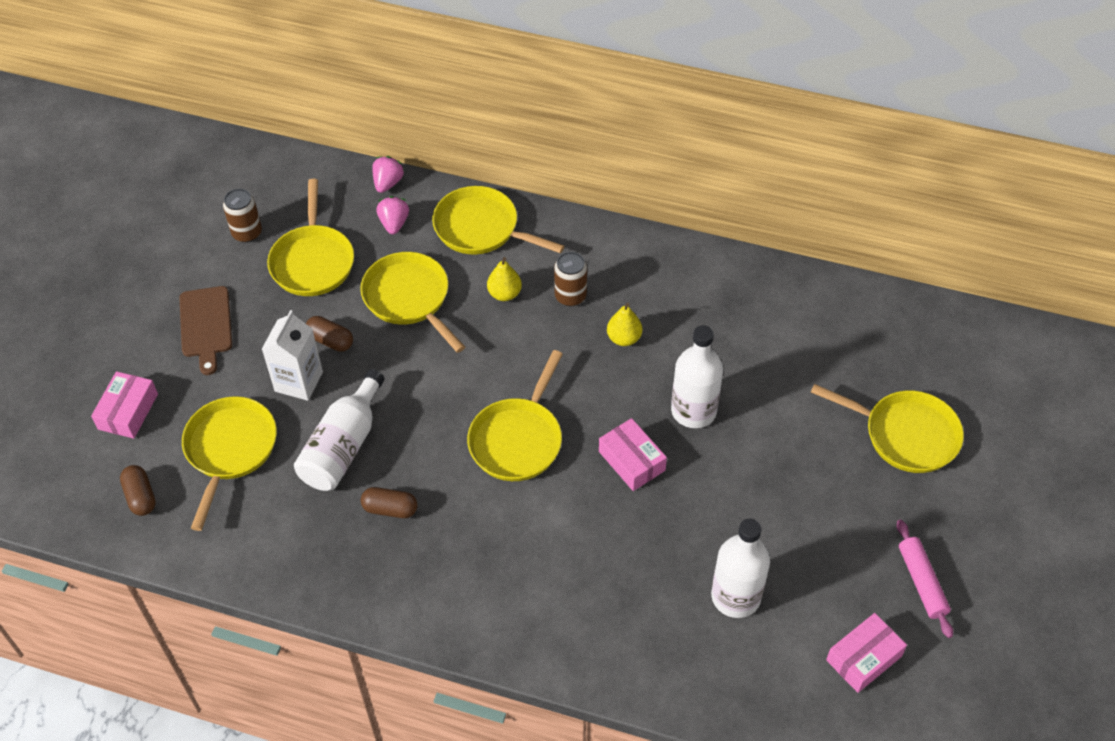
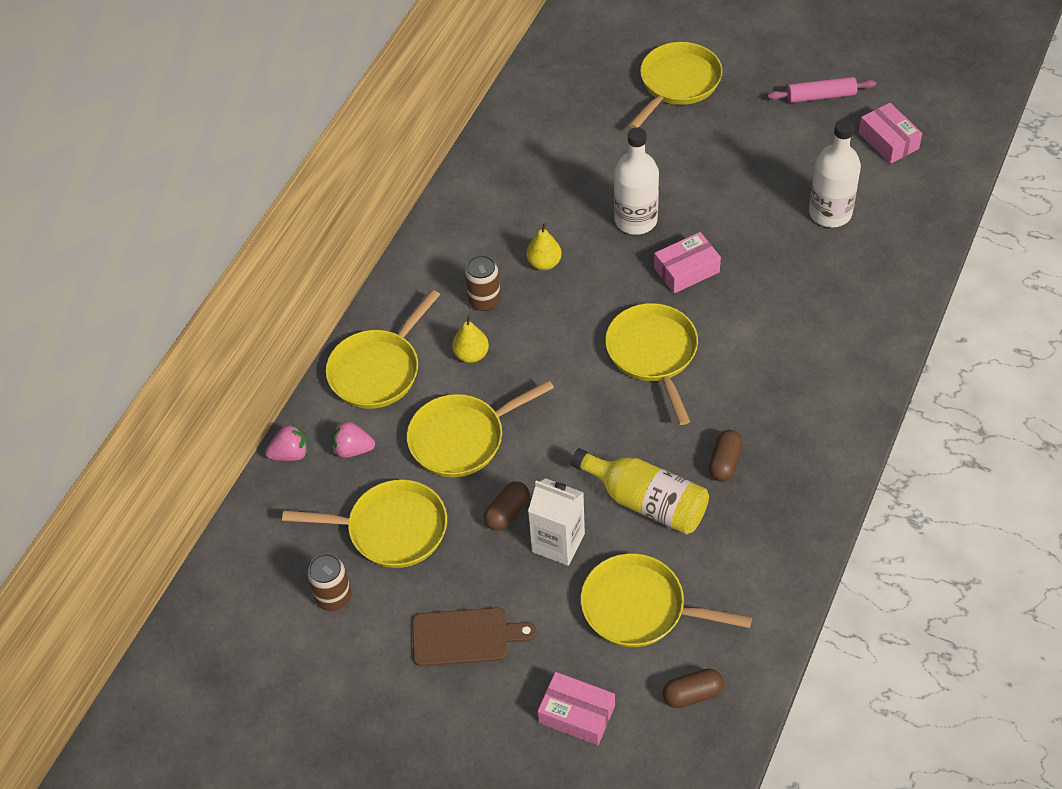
camera: 80 degrees left, 0 degrees up
(343, 446) = (646, 501): white bottle -> yellow bottle
(388, 183) = (290, 454): pink strawberry -> pink strawberry turned 135 degrees clockwise
(518, 439) = (653, 354): yellow pan -> yellow pan turned 135 degrees counterclockwise

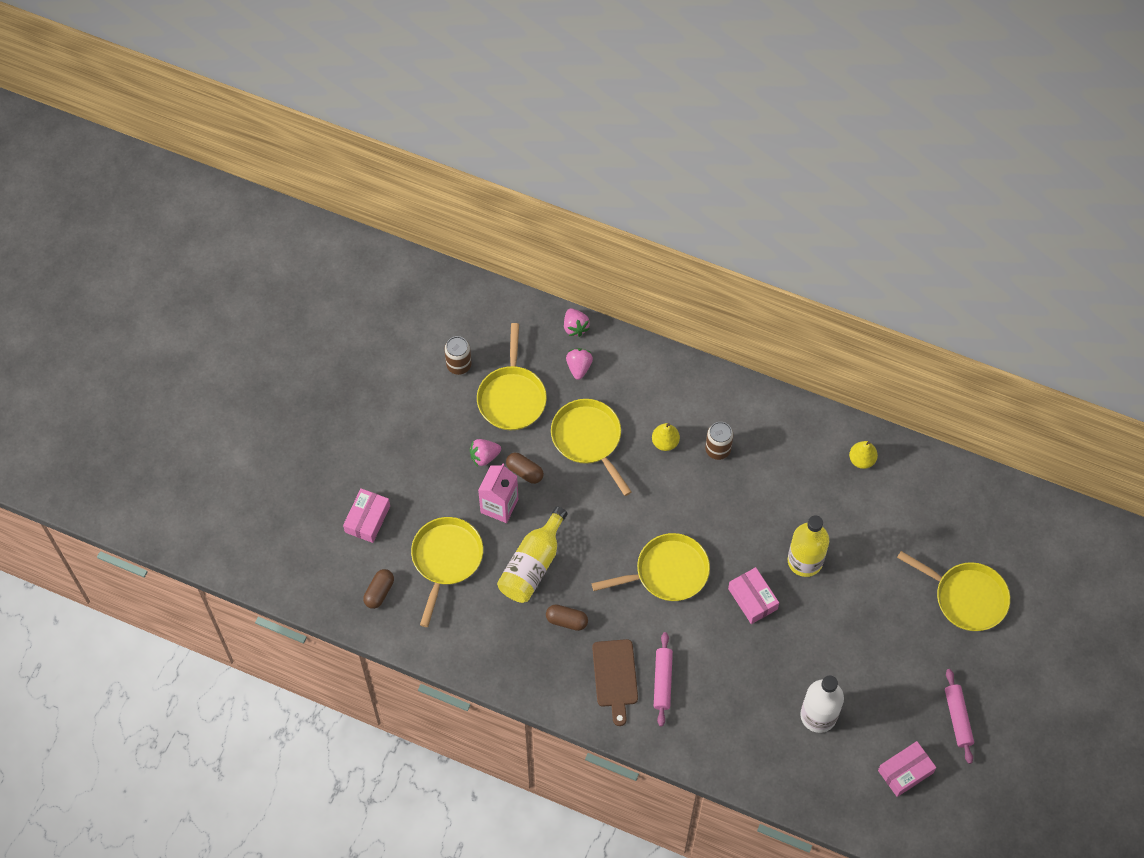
camera: 85 degrees right, 10 degrees up
(378, 370) = (650, 379): yellow pan -> none
(465, 637) = (426, 448): brown cutting board -> brown cutting board (615, 677)
(482, 562) = (484, 456): none -> pink strawberry
(544, 263) = (757, 492): yellow pear -> yellow pear (861, 460)
(558, 542) = (499, 506): white carton -> pink carton
(635, 220) = (805, 561): white bottle -> yellow bottle
(692, 694) = (379, 592): brown capsule -> brown capsule turned 45 degrees clockwise
(800, 360) = (662, 681): none -> pink rolling pin

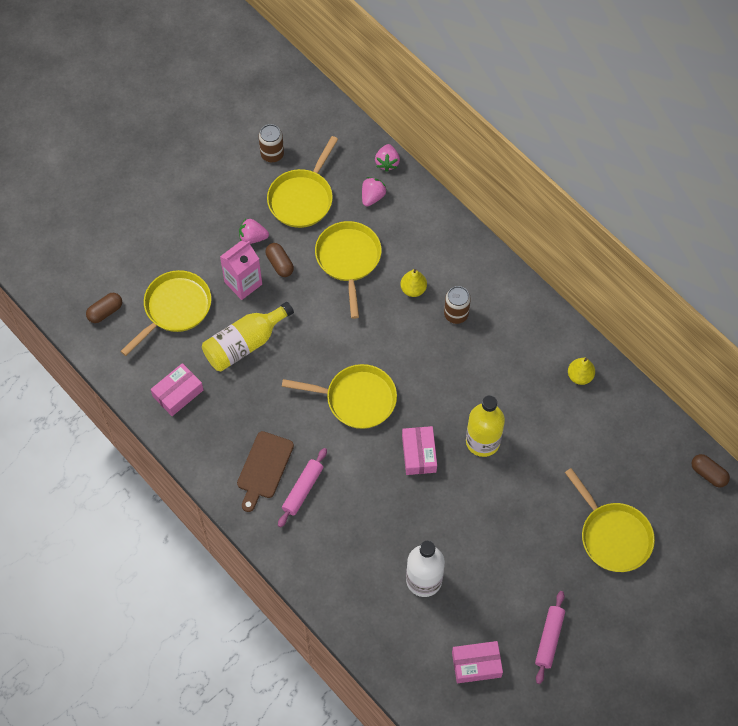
camera: 25 degrees right, 0 degrees up
(367, 519) = (128, 248): pink box -> pink box (178, 393)
(566, 621) = (248, 403): brown capsule -> brown capsule (708, 474)

